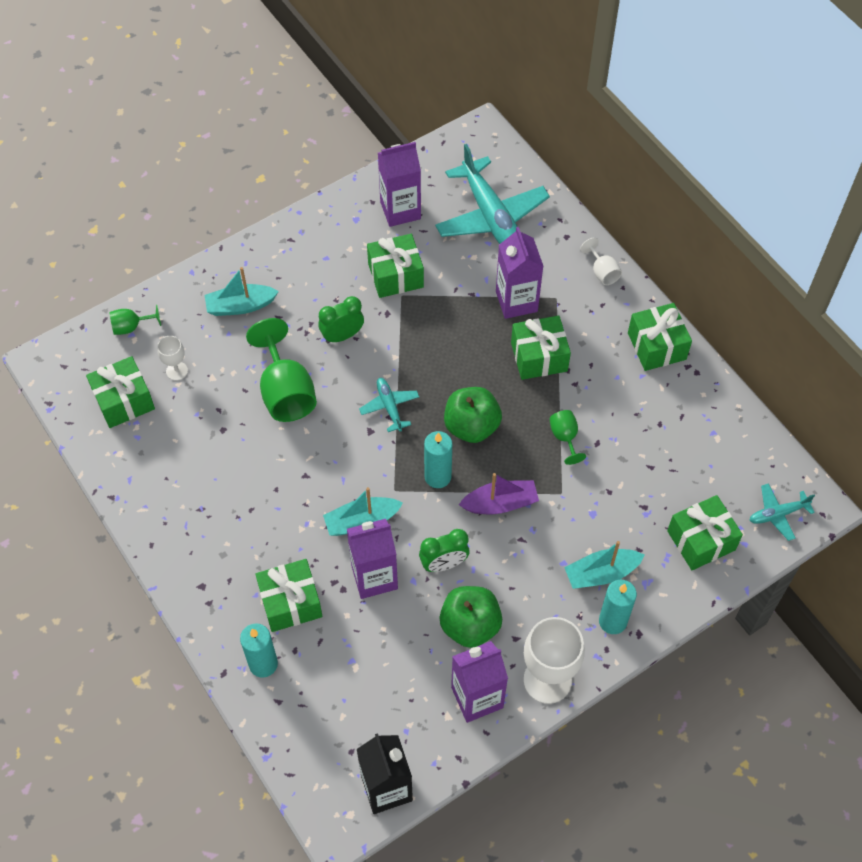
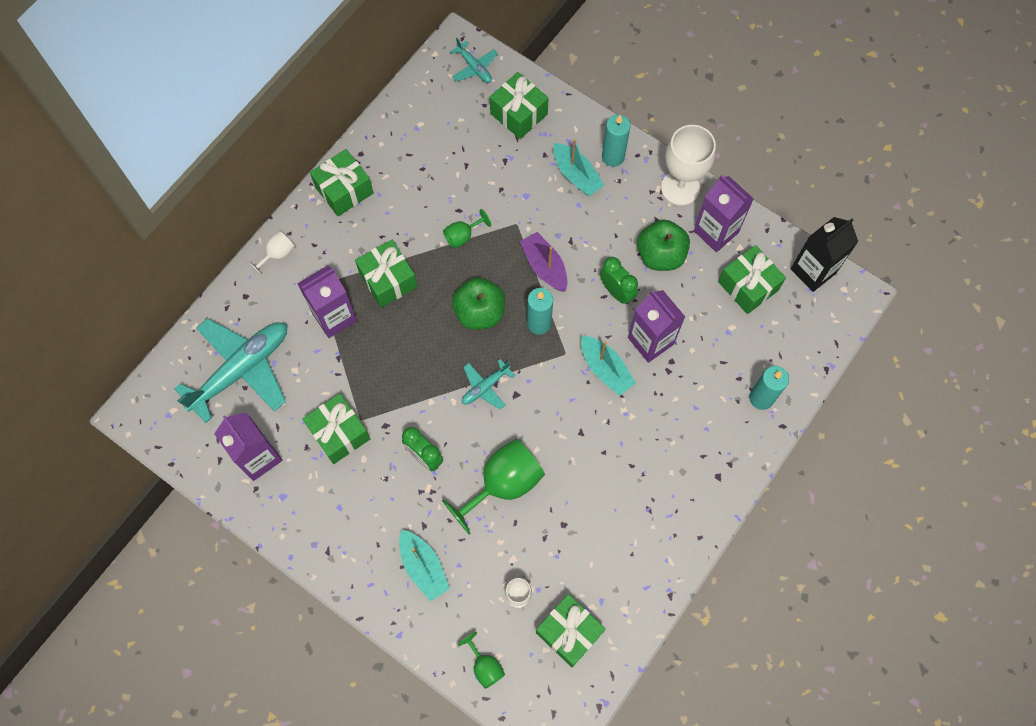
camera: 110 degrees left, 10 degrees up
(290, 602) = (701, 398): green gift -> green gift (748, 286)

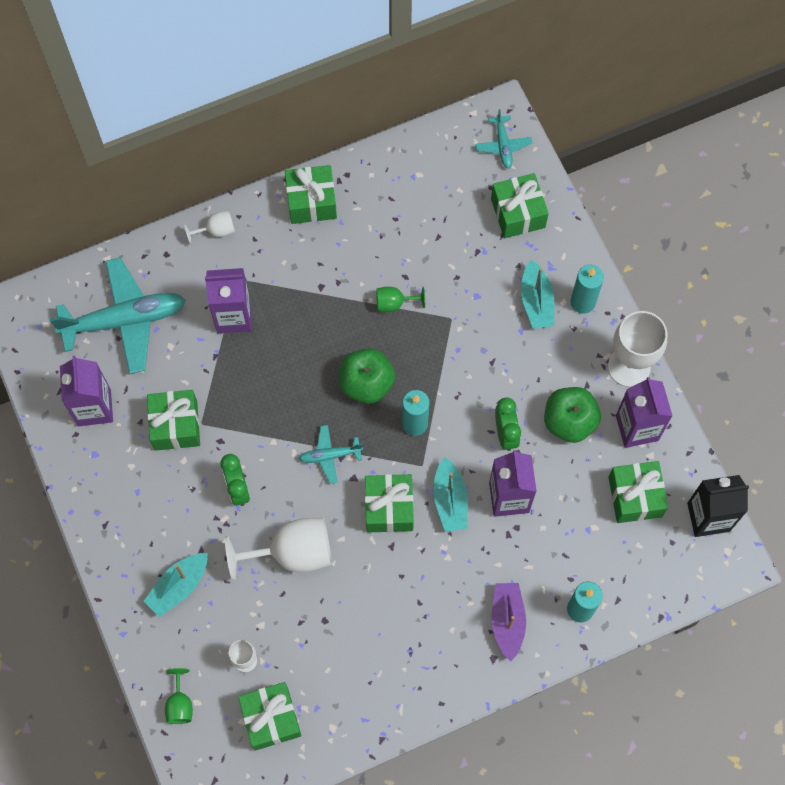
camera: 30 degrees right, 0 degrees up
(388, 280) = (301, 308): green gift -> green gift (389, 508)
(423, 567) = (178, 586): turquoise boat -> turquoise boat turned 45 degrees clockwise
(503, 484) = (292, 553): green goblet -> white goblet
(544, 266) = (453, 373): purple boat -> purple boat (507, 621)

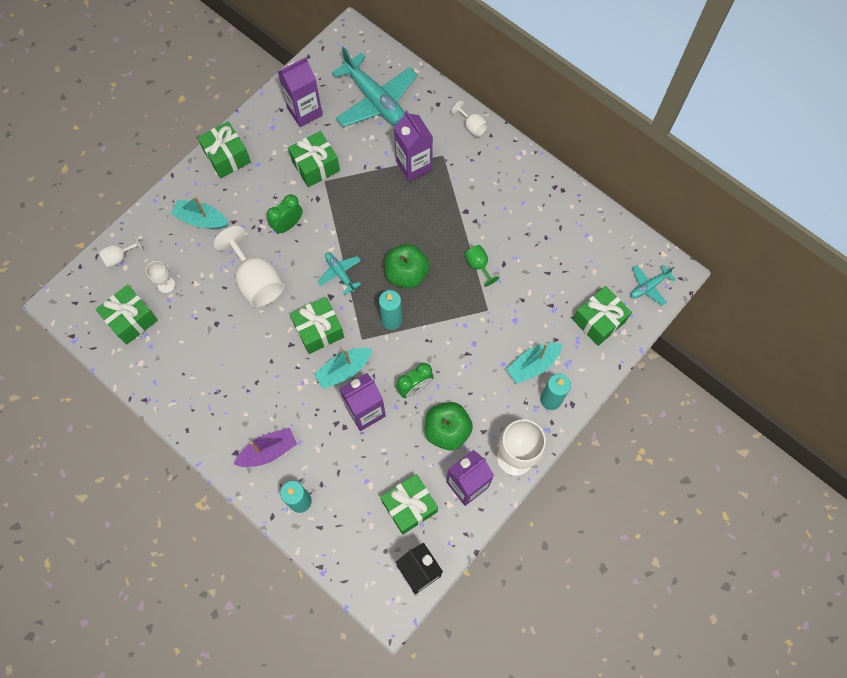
camera: 65 degrees right, 0 degrees up
(180, 704) = (119, 257): green goblet -> white goblet
(311, 202) = (528, 176): green gift -> green gift (227, 157)

